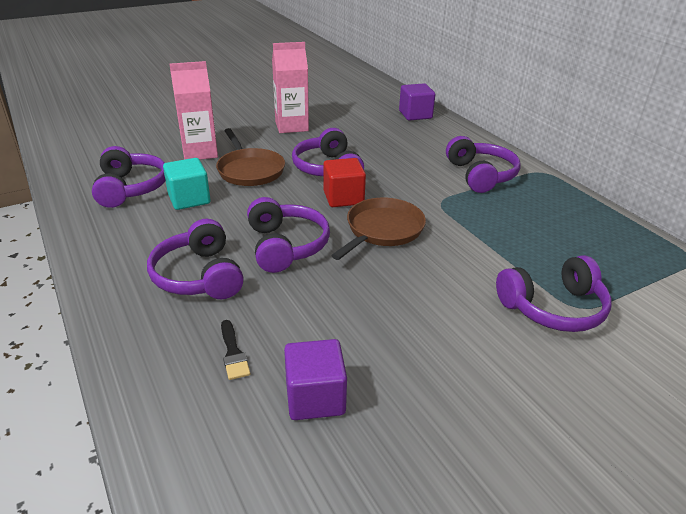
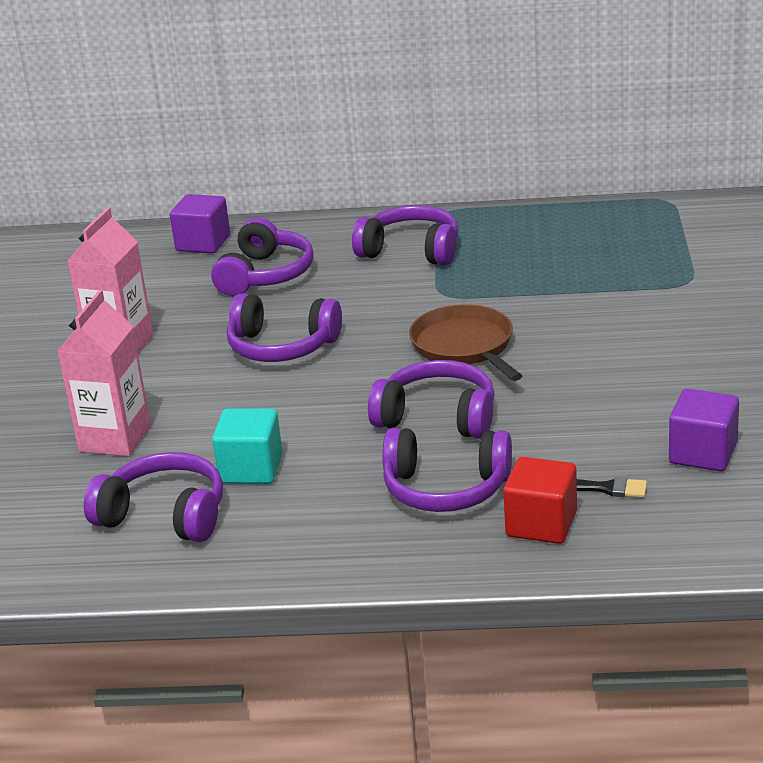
camera: 55 degrees left, 5 degrees down
(250, 170) = (221, 407): brown pan -> none
(343, 198) = (368, 353): red cube -> red cube (541, 524)
(553, 308) = (679, 294): purple headphones -> purple headphones (265, 275)

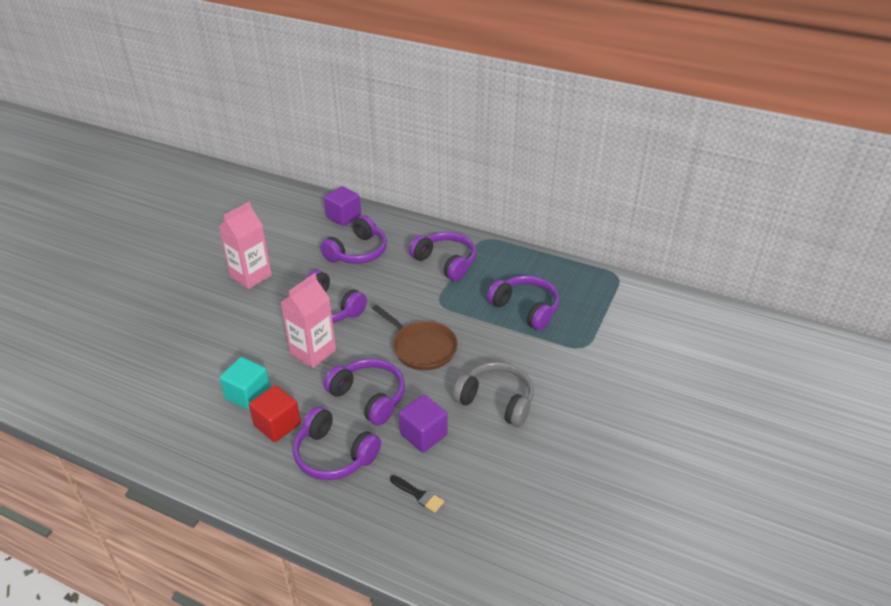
camera: 20 degrees right, 10 degrees up
(115, 439) = (200, 343): pink carton -> pink carton (313, 352)
(164, 515) = (183, 410): purple headphones -> purple headphones (526, 308)
(464, 346) = (422, 348): brown pan -> brown pan turned 135 degrees clockwise
(541, 524) = (364, 507): red cube -> red cube (277, 425)
(622, 367) = (496, 401): none -> grey headphones
(703, 453) = (493, 492): purple cube -> purple cube (423, 434)

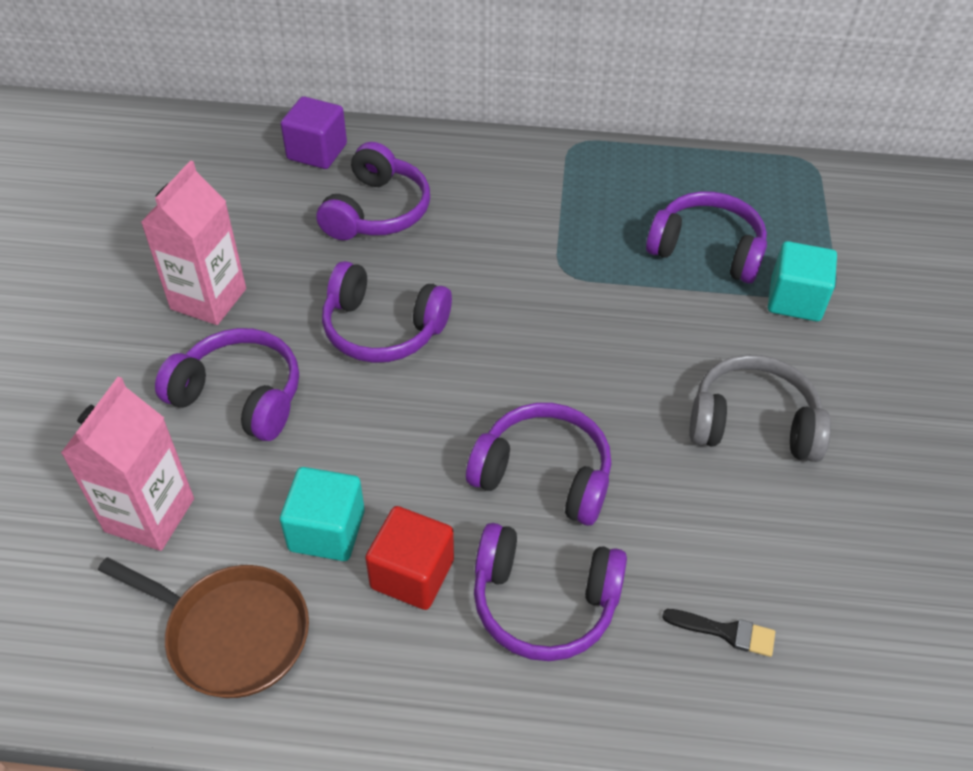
camera: 20 degrees left, 10 degrees up
(313, 352) = (400, 416): pink carton -> pink carton (150, 515)
(422, 348) = (581, 360): brown pan -> brown pan (232, 633)
(423, 434) = (672, 518): purple cube -> none
(445, 262) = (535, 197): purple headphones -> purple headphones (240, 396)
(560, 345) = (795, 300): none -> turquoise cube

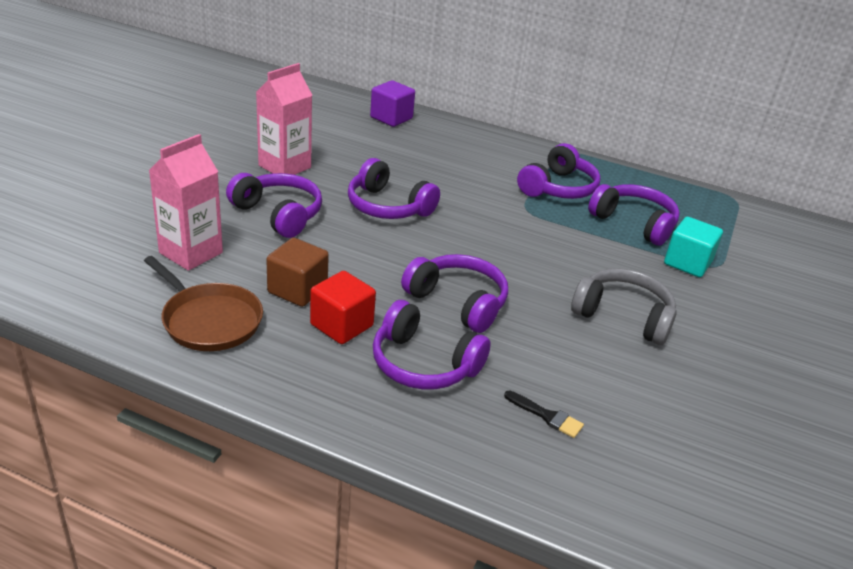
camera: 15 degrees right, 15 degrees down
(327, 531) = (297, 290): turquoise cube -> brown cube
(377, 211) = (415, 153): purple headphones -> purple headphones (558, 188)

